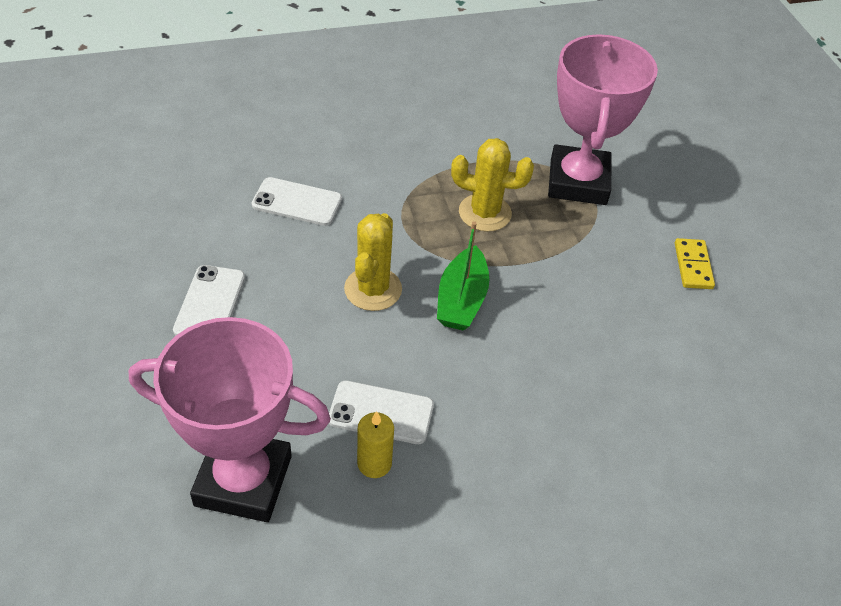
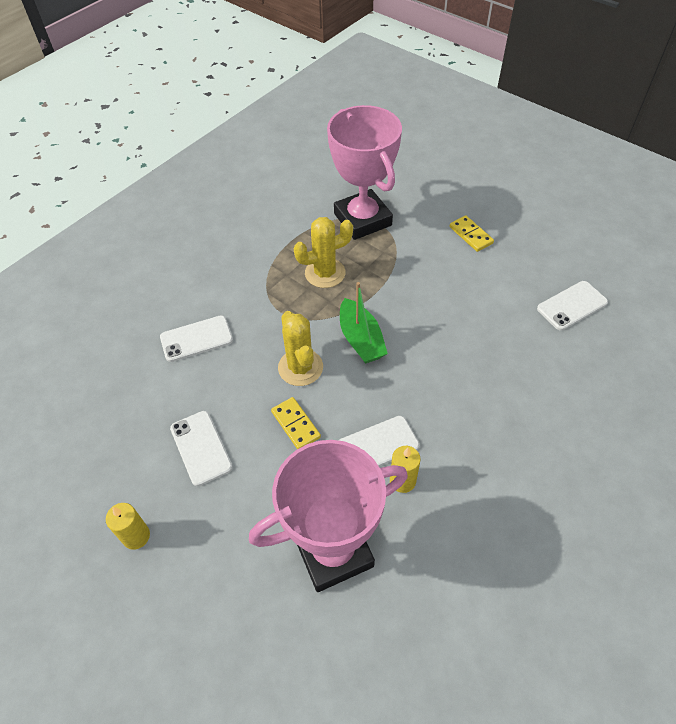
camera: 30 degrees left, 5 degrees up
(84, 343) = (136, 536): none -> yellow candle
(317, 340) = (295, 424): none -> yellow domino
(749, 412) = (572, 305): none -> white phone

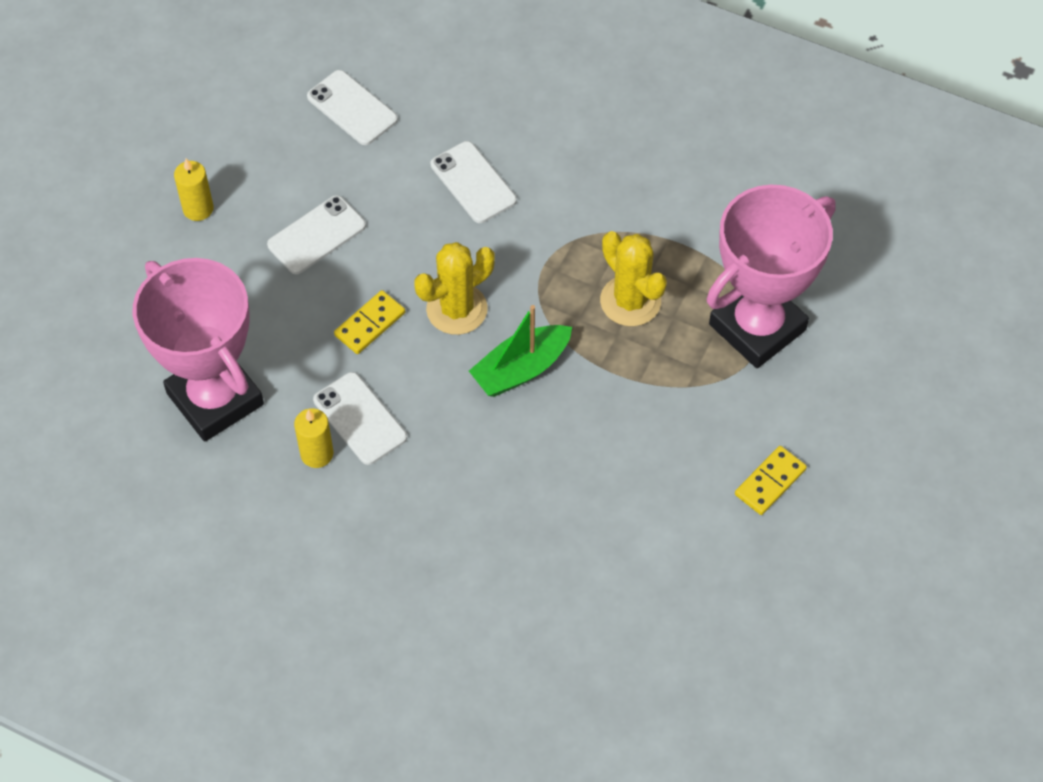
camera: 75 degrees right, 5 degrees up
(572, 305) = (659, 636): white phone -> white phone (352, 108)

